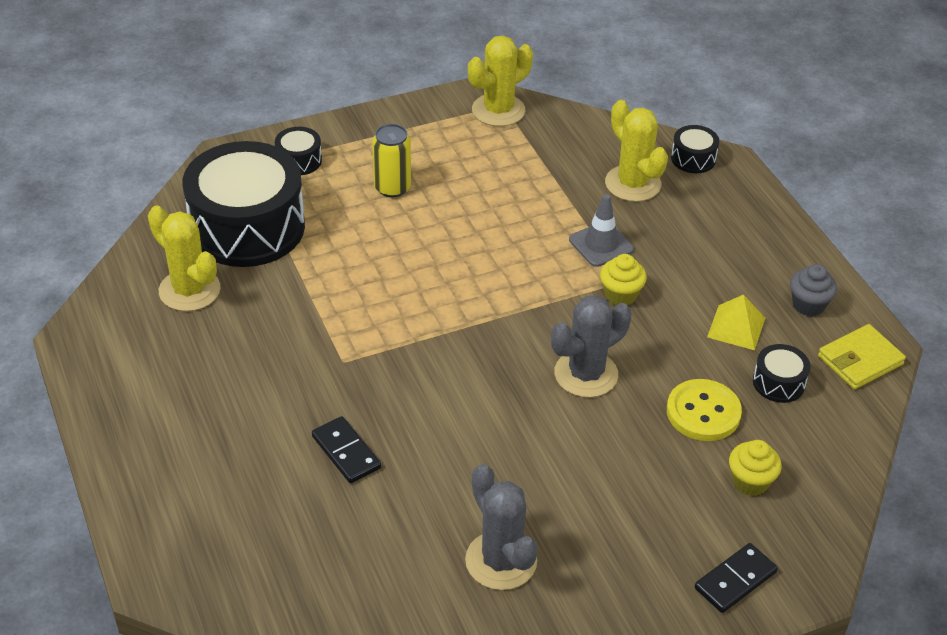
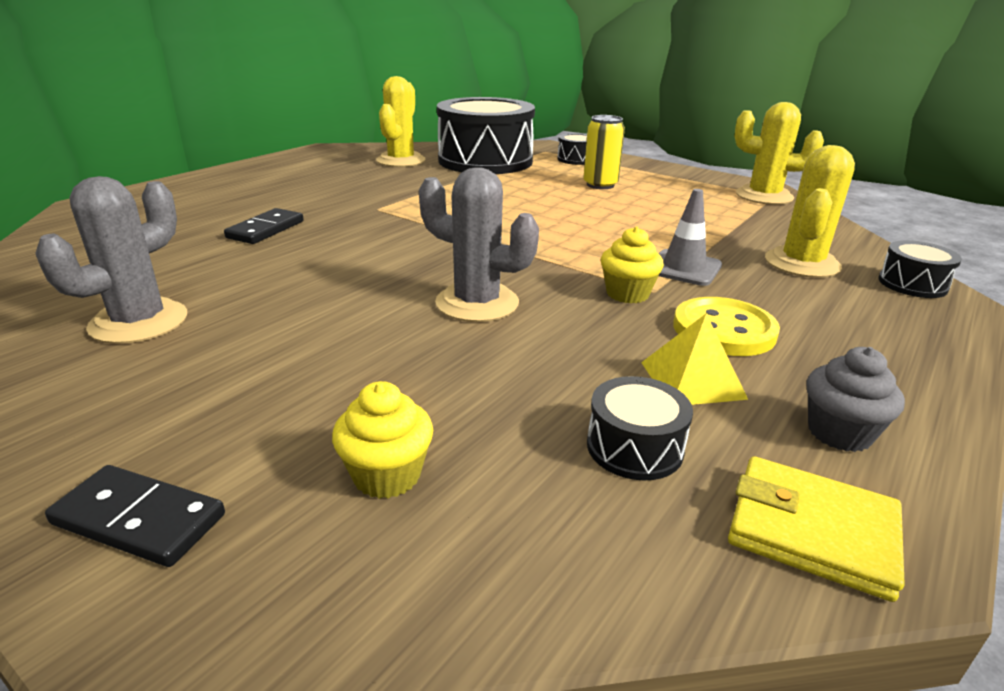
camera: 60 degrees right, 15 degrees down
(703, 412) = (496, 394): yellow button -> yellow button (724, 330)

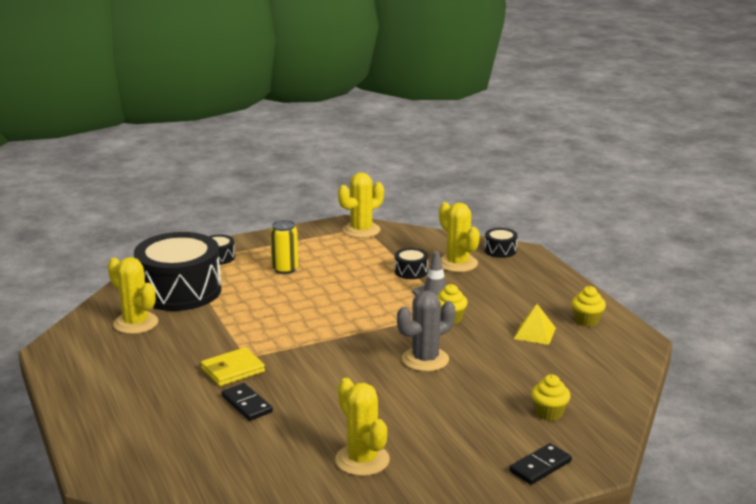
camera: 60 degrees left, 5 degrees down
(139, 322) = (362, 460): grey cactus -> yellow cactus
(634, 447) = (567, 361): black drum -> black drum (411, 271)
(724, 330) = (503, 310): yellow button -> none
(811, 531) = (626, 348): yellow wallet -> yellow wallet (232, 370)
(839, 433) = (587, 321): grey cupcake -> yellow cupcake

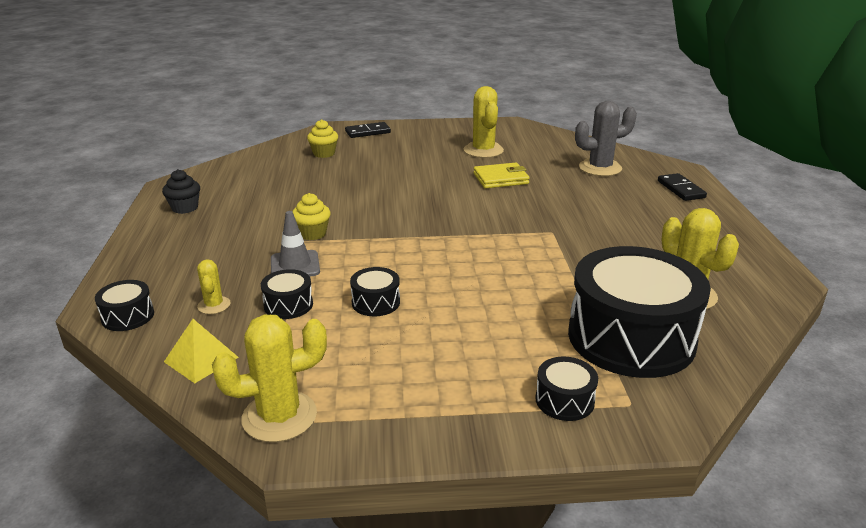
camera: 160 degrees left, 5 degrees up
(232, 370) = (569, 222): yellow wallet -> yellow wallet (501, 179)
(247, 404) = (560, 194): black domino -> black domino (680, 189)
(285, 269) = (462, 348): yellow can -> none
(355, 282) = (376, 302): none -> black drum
(425, 359) = (378, 201): grey cactus -> grey cactus (600, 168)
(457, 263) = (214, 305): yellow cactus -> yellow cactus, size x0.54
(534, 333) = (250, 206): yellow pyramid -> yellow pyramid (201, 359)
(587, 321) = (185, 208): yellow cupcake -> black cupcake

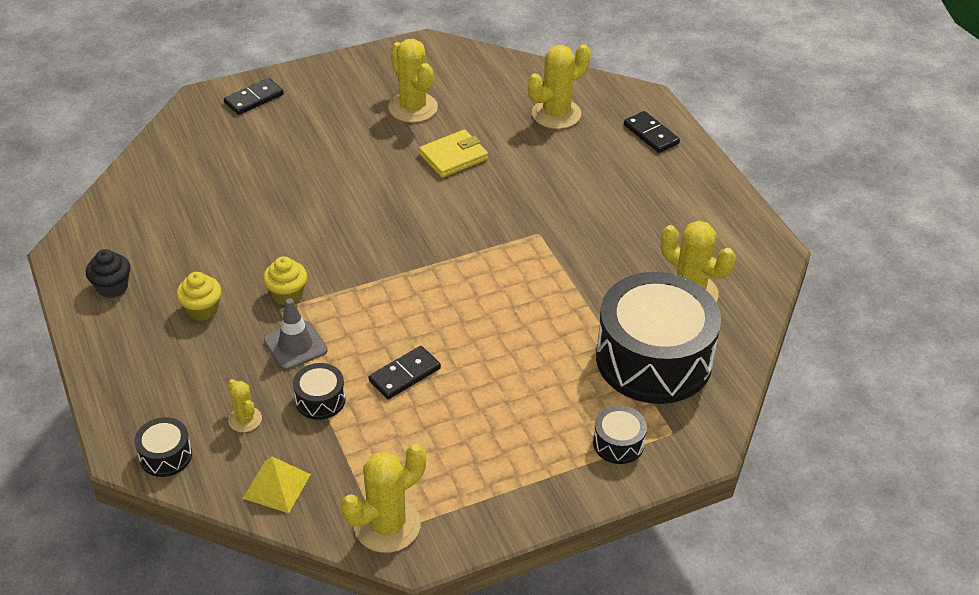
camera: 20 degrees left, 15 degrees up
(324, 153) = (221, 153): yellow cupcake -> yellow cupcake (202, 310)
(376, 302) = (405, 375): black drum -> black domino
(600, 168) = (556, 114): grey cactus -> yellow cactus

